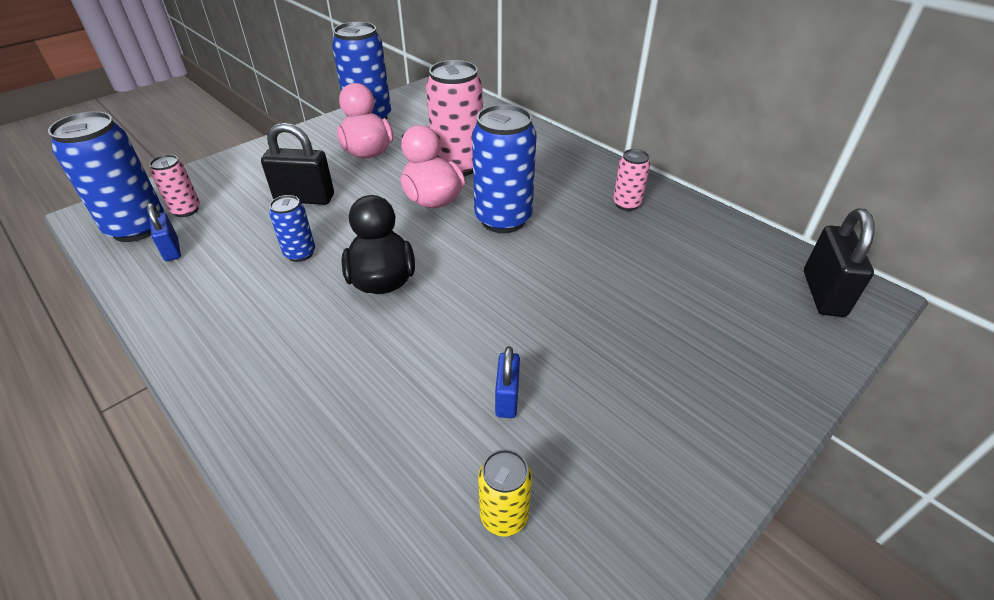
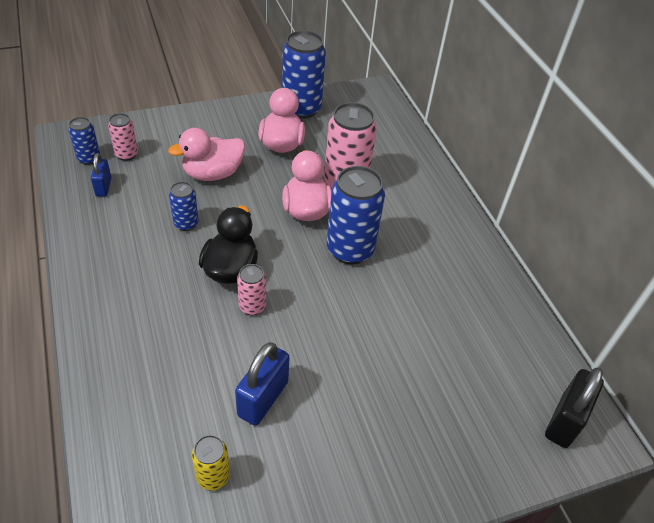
camera: 20 degrees right, 5 degrees up
(137, 227) = (89, 158): blue can -> blue can, size x0.52
(304, 198) = (213, 174): black padlock -> pink duck
(507, 398) = (263, 399): blue padlock -> blue padlock, size x1.66
(626, 204) = (460, 273): pink can -> pink can (252, 306)

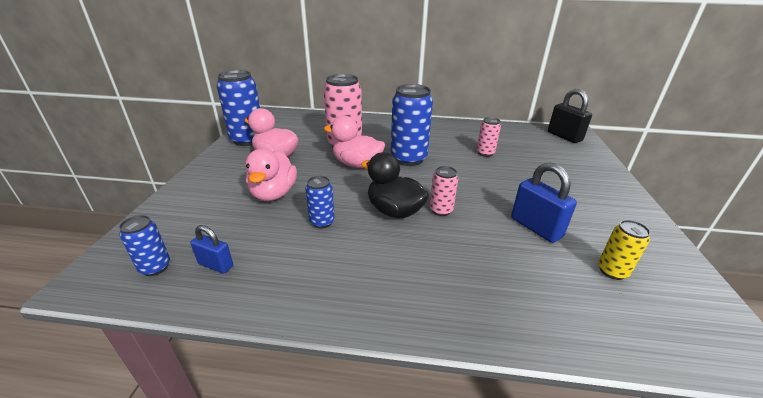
camera: 60 degrees left, 15 degrees down
(126, 154) = (185, 238): pink can -> pink can (485, 153)

